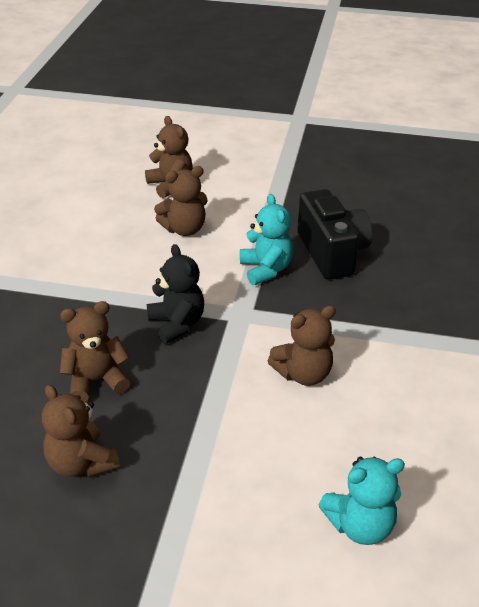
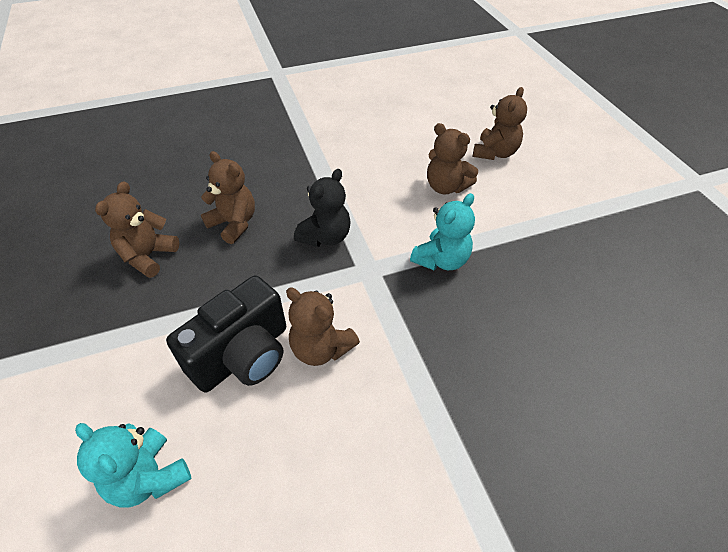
camera: 60 degrees right, 10 degrees up
(332, 253) = (511, 297): black camera -> black camera (243, 355)

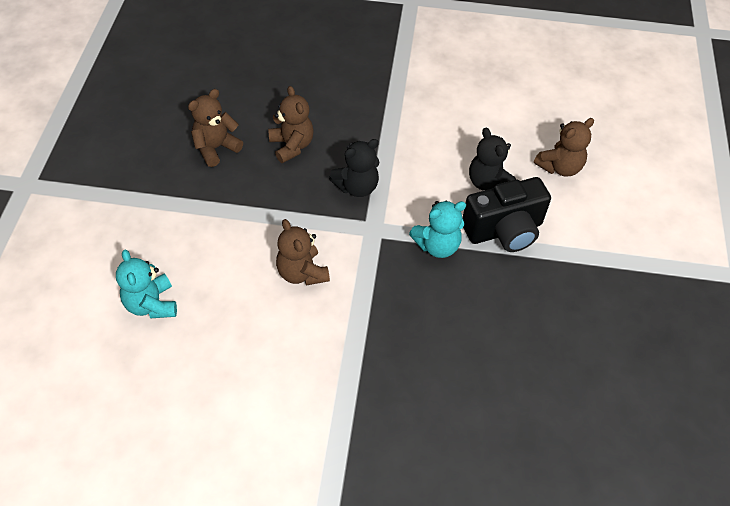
camera: 25 degrees right, 5 degrees up
(243, 355) = (246, 253): black camera -> black camera (504, 230)
(446, 187) = (488, 183): brown teddy bear -> black teddy bear

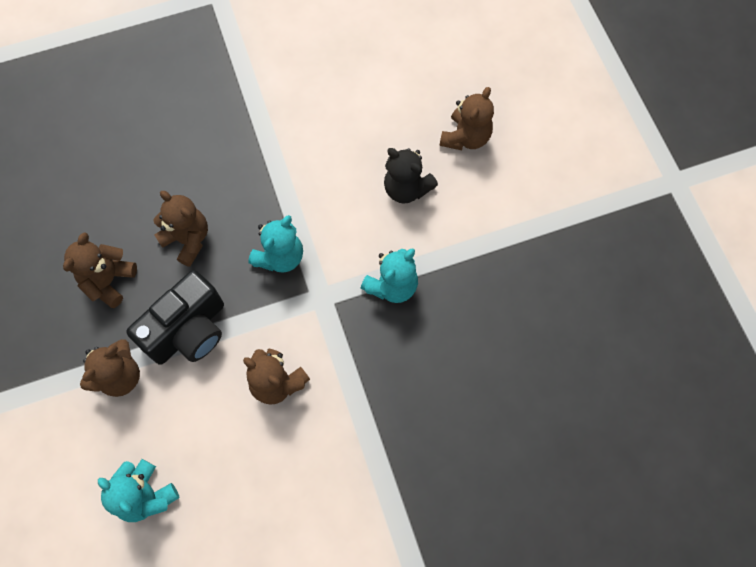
camera: 25 degrees left, 15 degrees up
(184, 214) = (120, 376): none -> brown teddy bear
(357, 187) = (280, 256): black teddy bear -> turquoise teddy bear
(504, 230) = (447, 236): black camera -> black camera (189, 330)

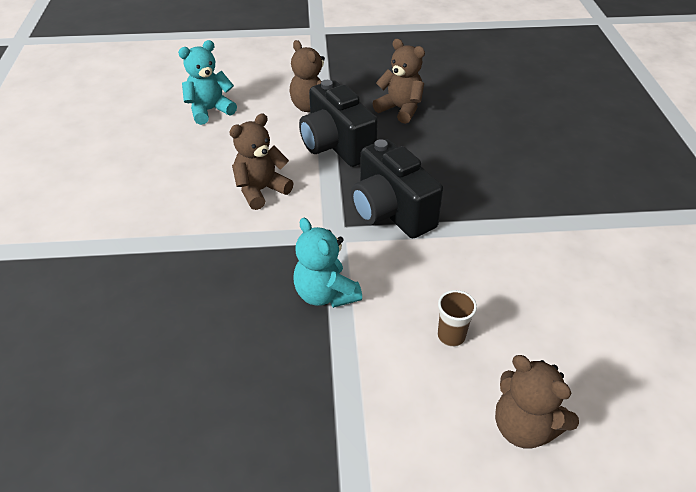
camera: 105 degrees right, 25 degrees down
(188, 239) = (428, 155): brown teddy bear -> none
(280, 256) = (391, 212): turquoise teddy bear -> black camera
(406, 188) = (451, 336): black teddy bear -> brown cup

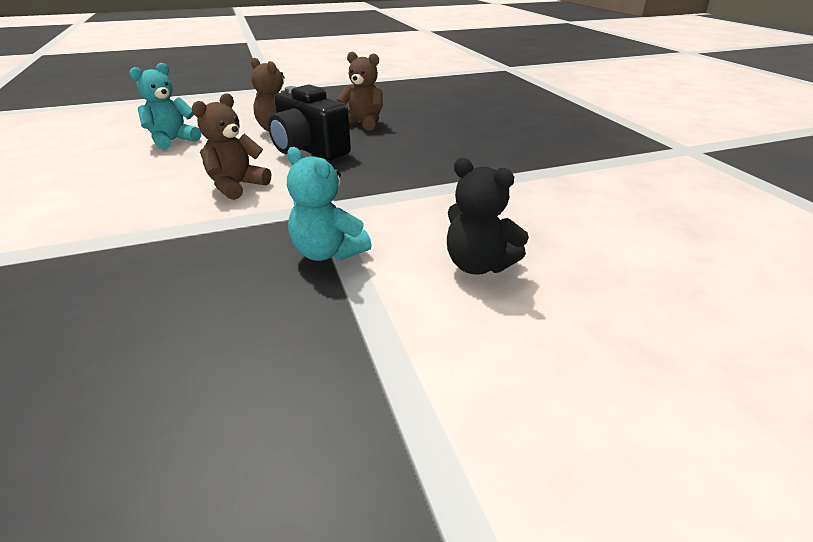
camera: 15 degrees left, 10 degrees down
(391, 212) = (378, 185): black camera -> none
(451, 336) = (478, 265): brown cup -> black teddy bear
(524, 427) = (594, 327): brown teddy bear -> none

